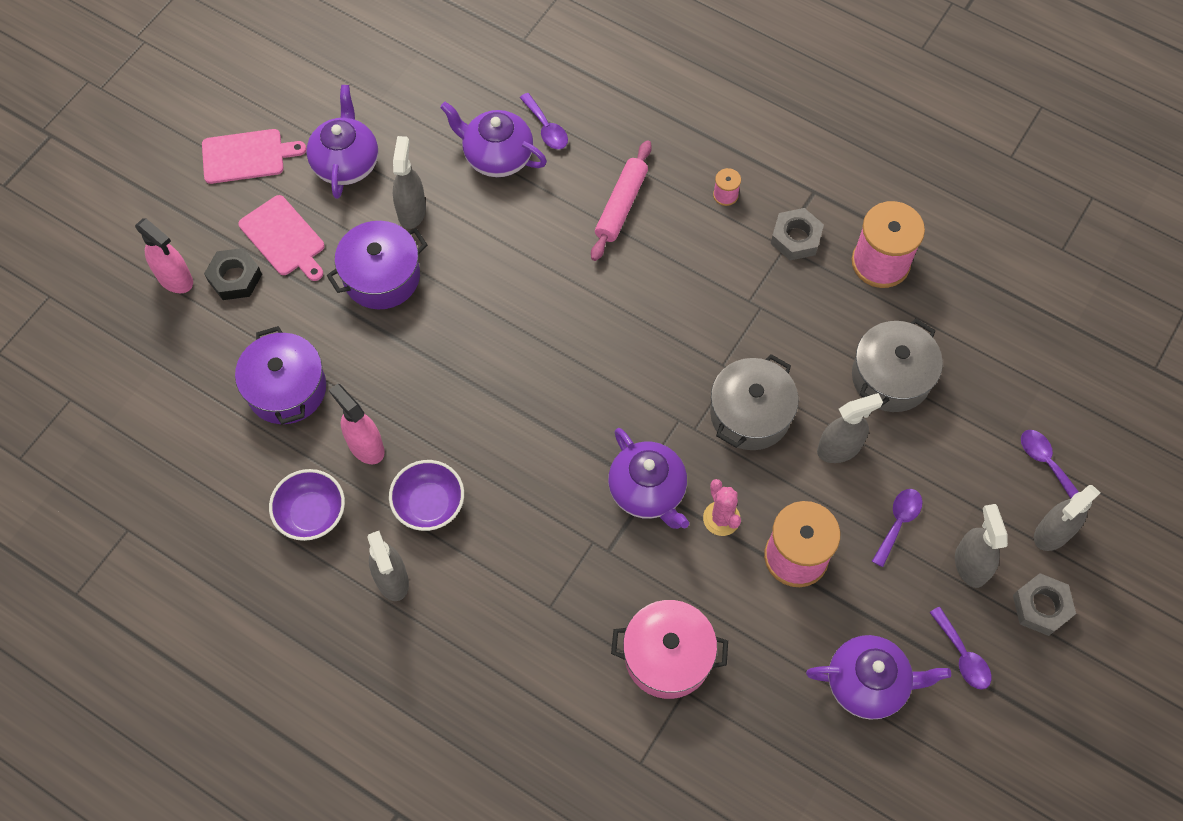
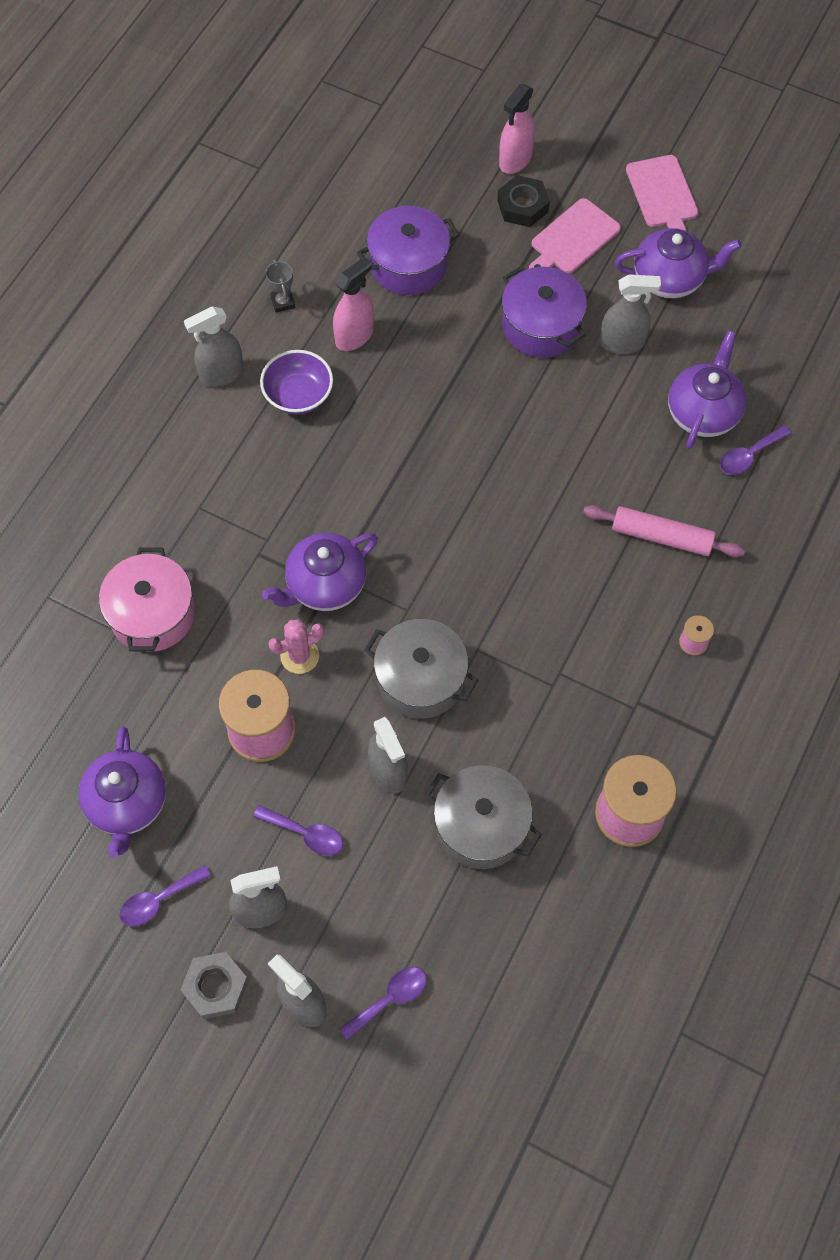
camera: 85 degrees right, 0 degrees up
(311, 513) = (283, 302): purple bowl -> grey trophy
(796, 238) = (648, 719): grey nut -> none

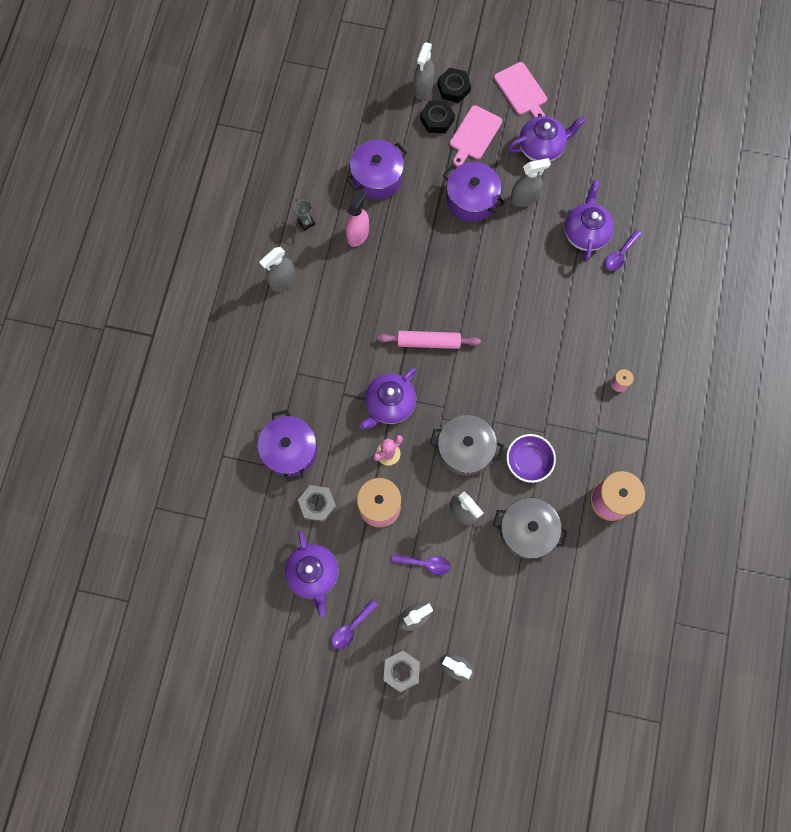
camera: 15 degrees left, 10 degrees up
(152, 614) = (290, 450): pink pot -> purple pot
(167, 703) = (317, 504): none -> grey nut
(298, 395) = (335, 283): purple bowl -> purple bowl (528, 461)
(390, 999) = (504, 649): purple spoon -> none
(515, 160) = (423, 88): pink spray bottle -> grey spray bottle
(561, 169) = (453, 88): none -> black nut
(661, 537) = (582, 321): pink rolling pin -> pink rolling pin (428, 342)

